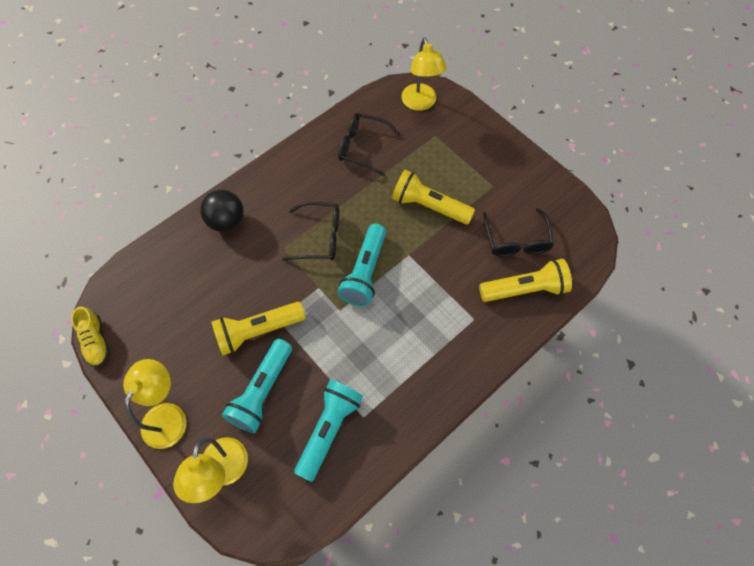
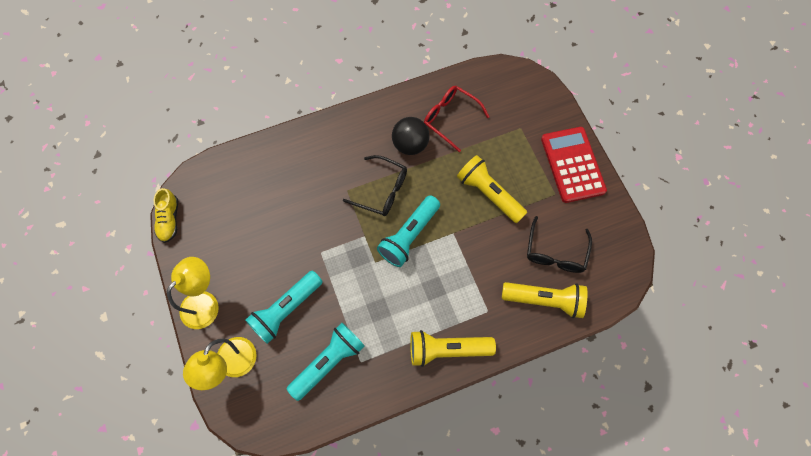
camera: 20 degrees right, 5 degrees up
(227, 221) = (308, 149): black ball -> black ball (410, 144)
(258, 331) = (300, 257): yellow flashlight -> yellow flashlight (447, 350)
(362, 147) = (450, 118): black glasses -> red glasses
(420, 103) = (520, 92): yellow lamp -> none
(498, 154) = (572, 165): none -> red calculator

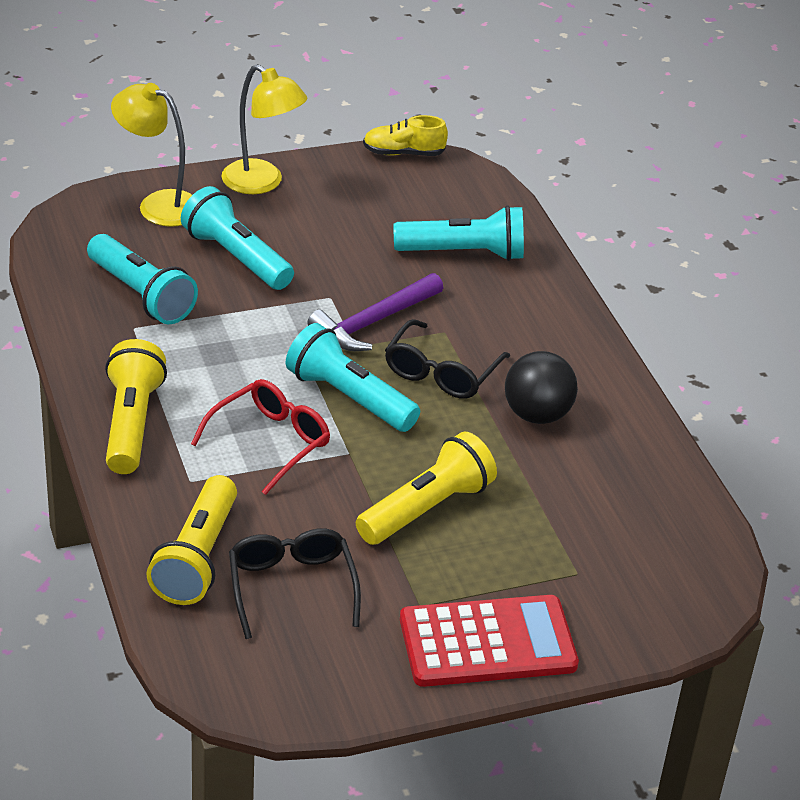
camera: 90 degrees right, 30 degrees down
(272, 182) = (464, 253): none -> turquoise flashlight
(342, 227) = (374, 322): none -> purple hammer
(450, 118) = (597, 473): red glasses -> red glasses (270, 442)
(555, 252) = (291, 587): black glasses -> black glasses turned 60 degrees clockwise

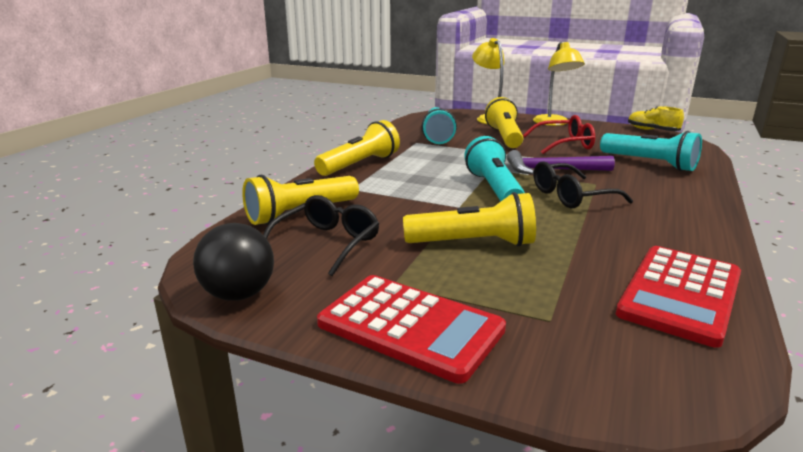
camera: 45 degrees right, 15 degrees down
(236, 257) = (504, 137): turquoise flashlight -> yellow flashlight
(270, 442) = (419, 189): red glasses -> red glasses (564, 144)
(537, 415) = (622, 231): black ball -> black ball (239, 294)
(642, 486) = (680, 294): none -> red calculator

